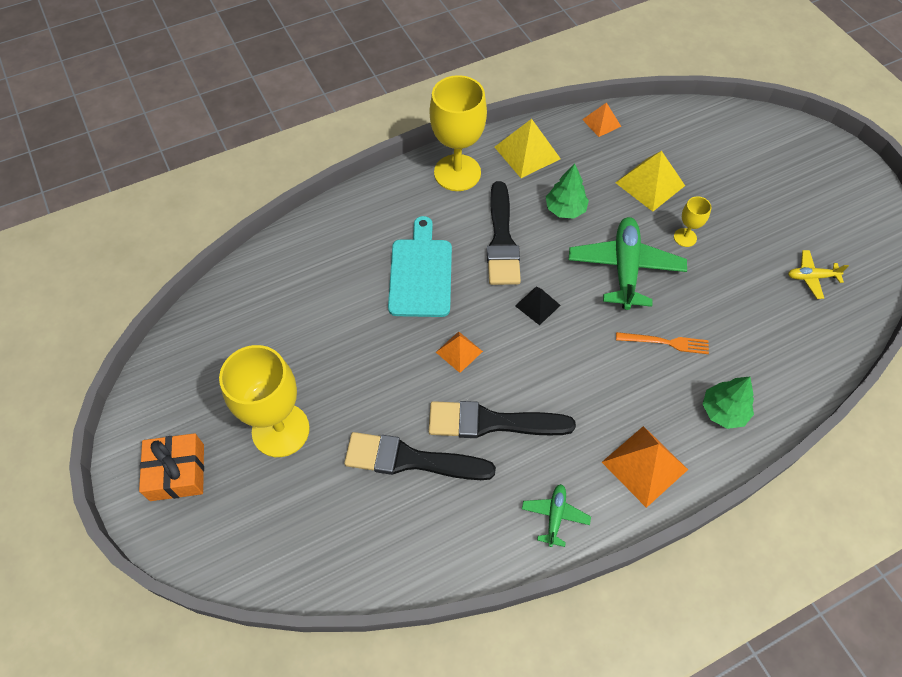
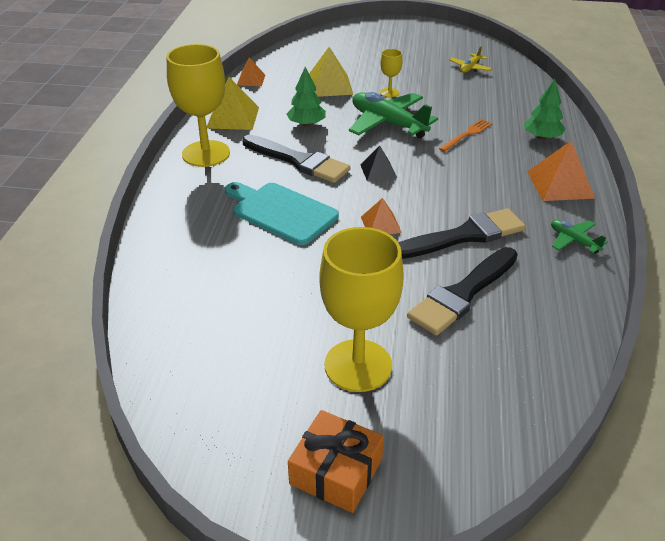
camera: 55 degrees left, 20 degrees down
(492, 422) = (464, 236): black brush -> black brush turned 150 degrees counterclockwise

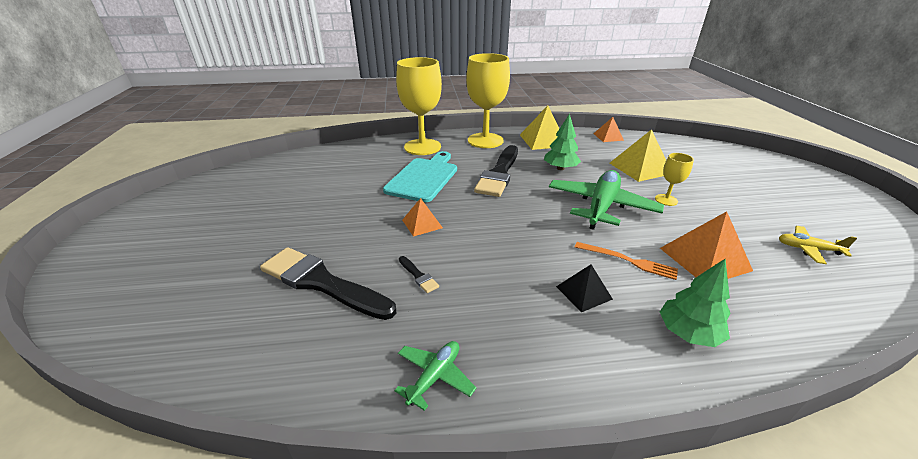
camera: 75 degrees right, 5 degrees down
(336, 471) = (135, 240): orange gift -> none
(358, 365) = (237, 236): yellow goblet -> yellow goblet (422, 147)
(378, 171) = (509, 212): black pyramid -> black pyramid (583, 292)
(464, 236) = (418, 276): black brush -> black brush, size x0.40
(560, 184) = (569, 358): orange pyramid -> orange pyramid (704, 259)

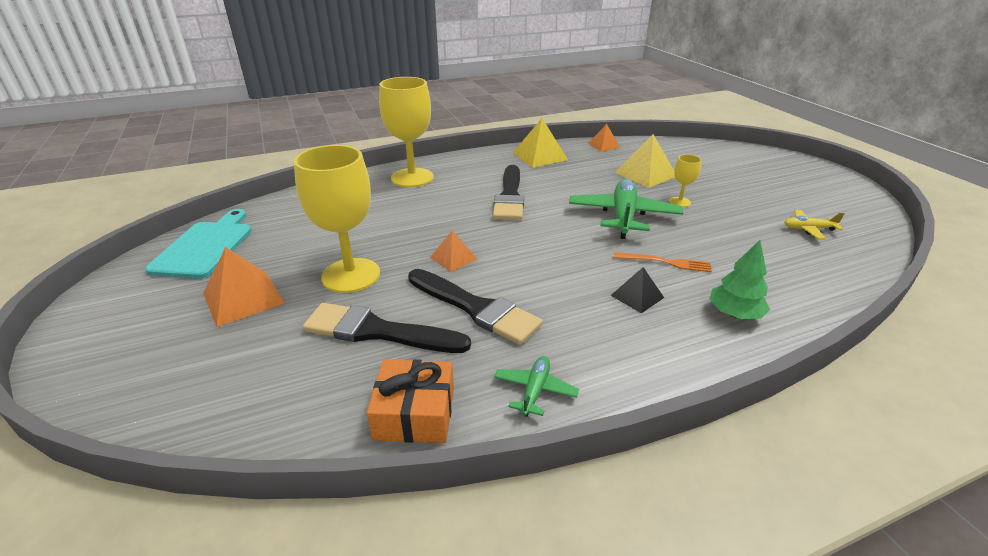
camera: 15 degrees left, 0 degrees up
(310, 375) = (415, 413): none -> orange gift
(418, 276) = (475, 308): black brush -> black brush, size x2.49
(424, 178) = (431, 211): turquoise cutting board -> turquoise cutting board (205, 247)
(485, 140) = (478, 163): yellow goblet -> yellow goblet (351, 275)
(560, 168) = (569, 183): green tree -> none
(704, 259) = (729, 250): orange pyramid -> orange pyramid (243, 298)

